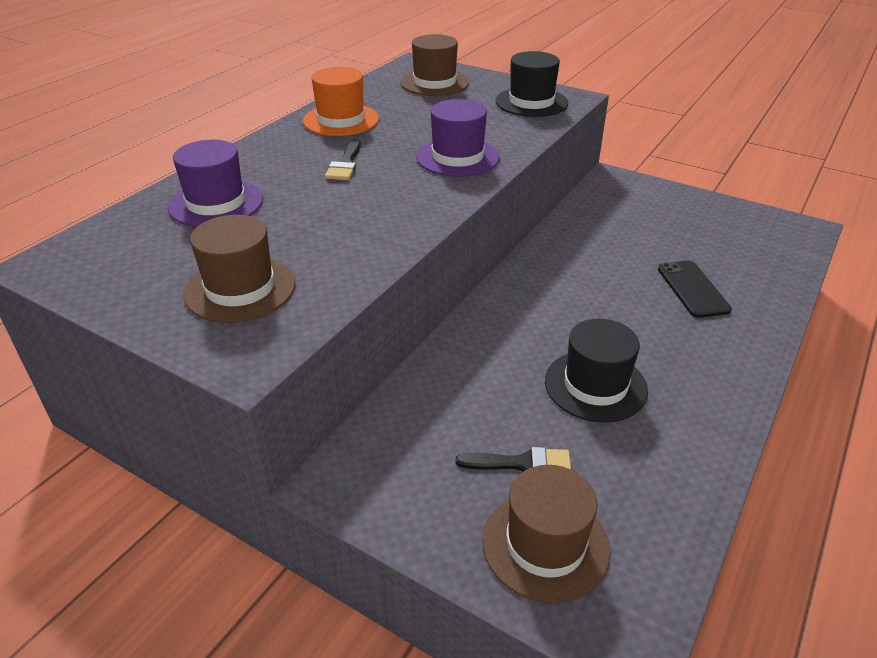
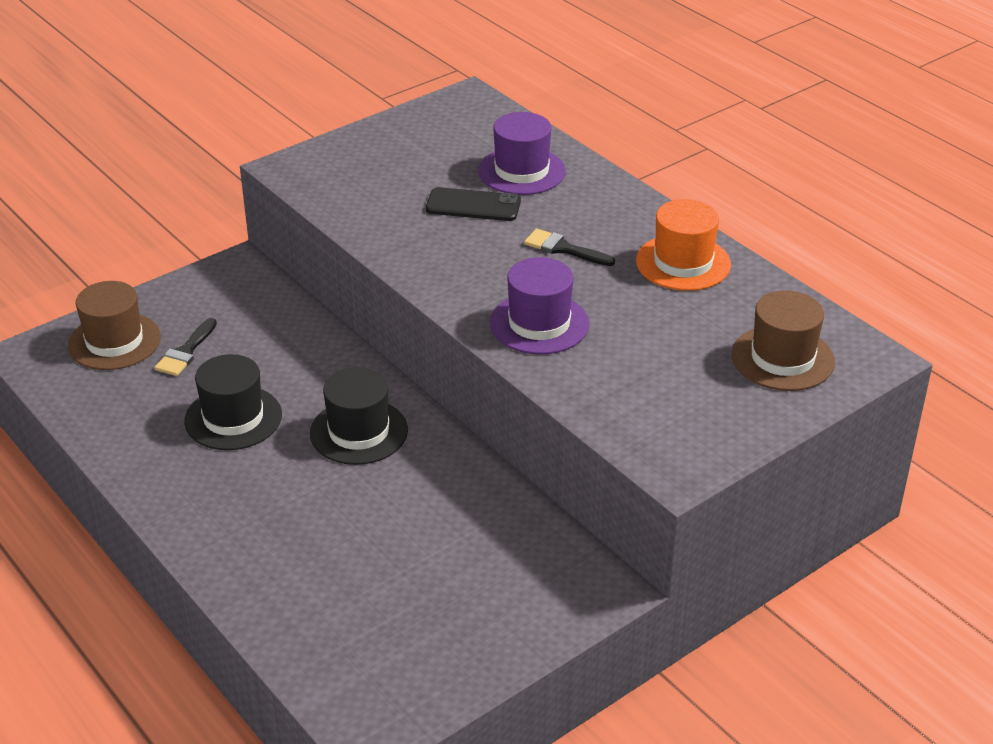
camera: 110 degrees right, 0 degrees up
(240, 289) = (375, 172): brown hat -> none
(531, 102) = (675, 427): black hat -> black hat (358, 432)
(693, 289) = (317, 547): black phone -> black phone (473, 205)

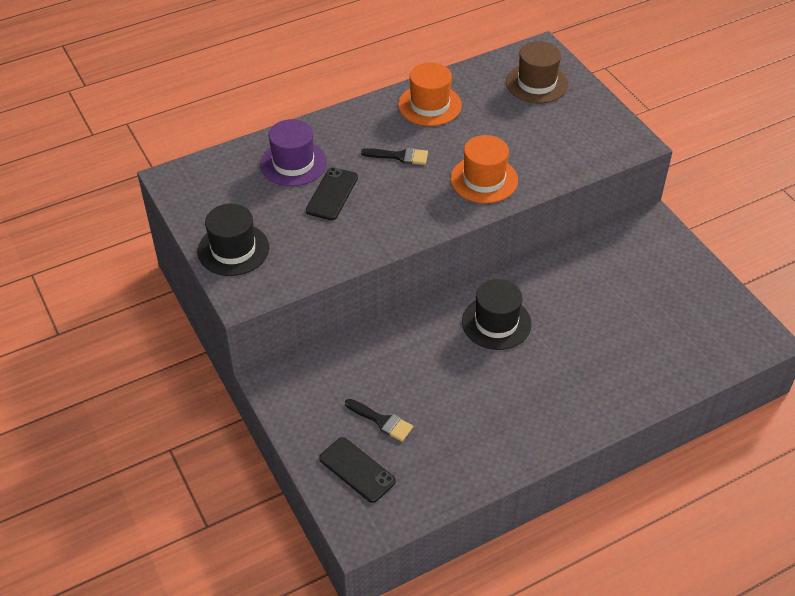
camera: 80 degrees left, 10 degrees up
(114, 341) = (357, 470): brown hat -> black phone
(233, 418) = (469, 393): black hat -> black hat (233, 249)
(539, 323) = (484, 179): purple hat -> orange hat
(563, 249) = (400, 156): black brush -> black brush turned 120 degrees counterclockwise

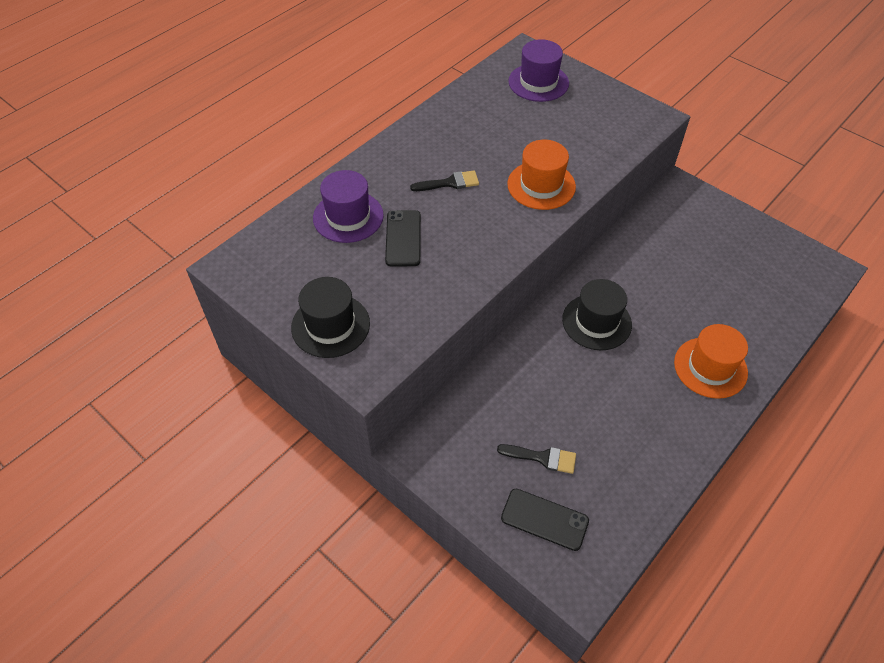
camera: 20 degrees left, 5 degrees up
(429, 105) = (452, 126): orange hat -> orange hat (710, 367)
(536, 83) = (538, 82): brown hat -> purple hat

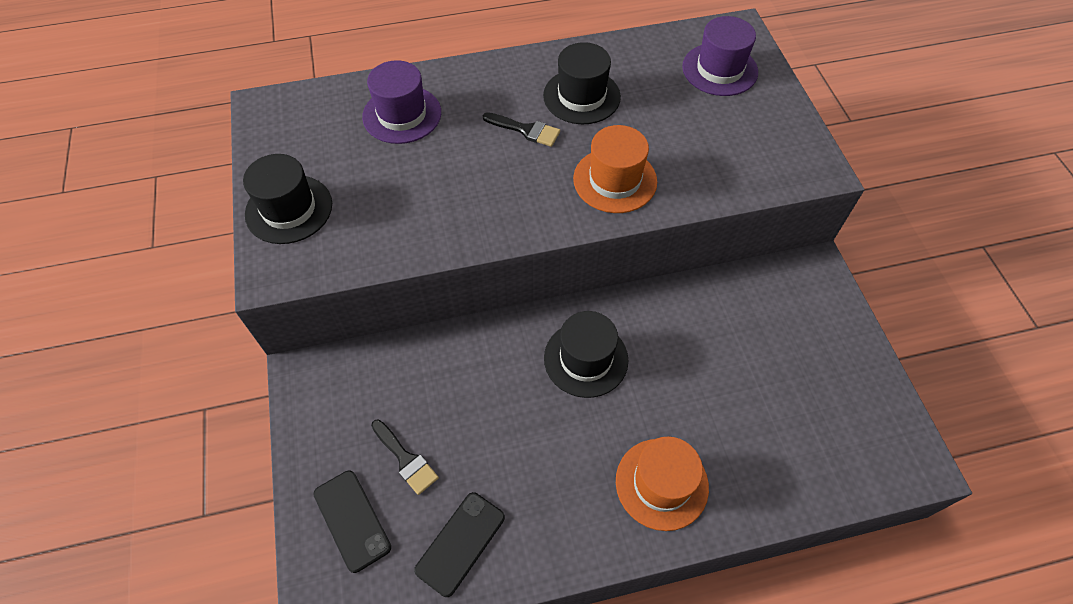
camera: 35 degrees right, 5 degrees up
(403, 238) = (430, 162): black phone -> black phone (460, 543)
(465, 142) = (581, 96): none -> black hat

